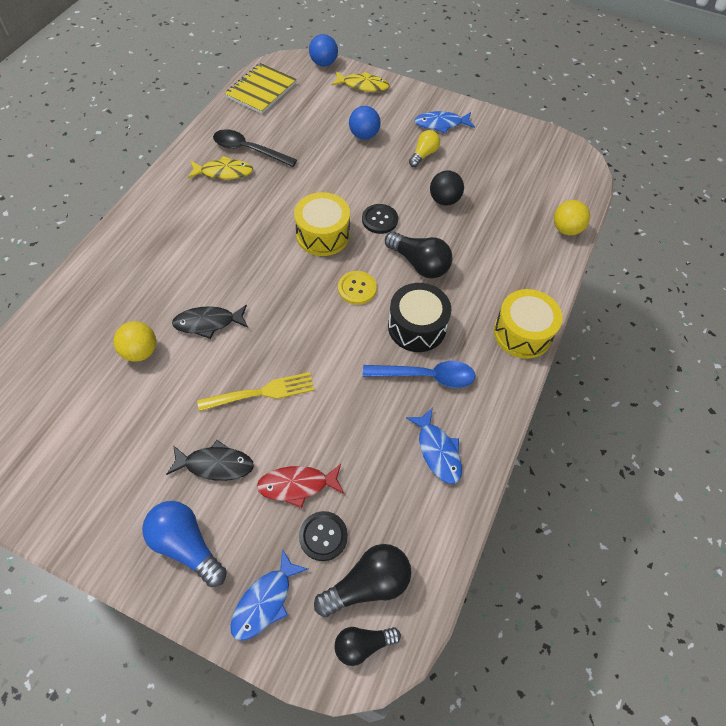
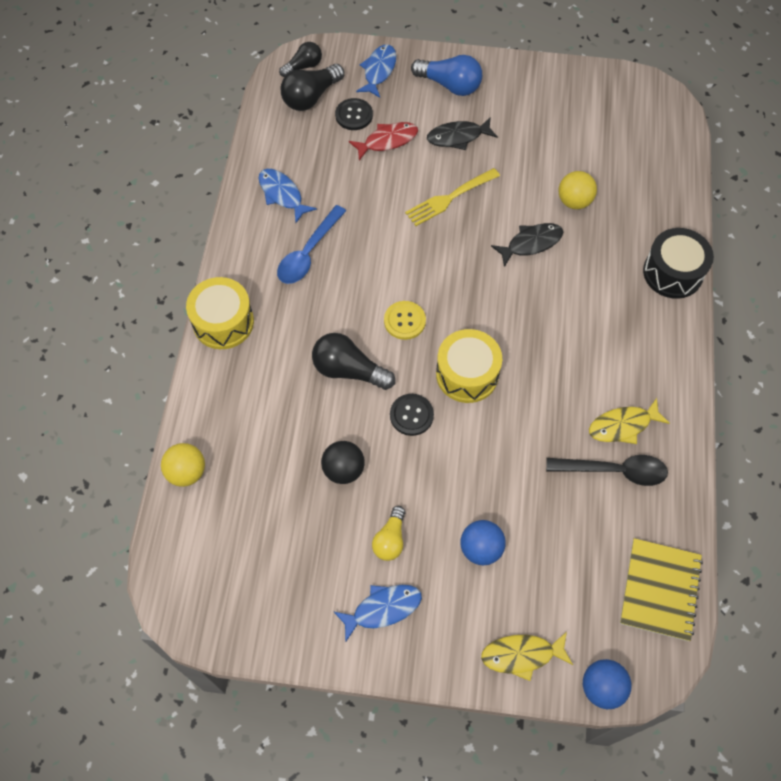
camera: 165 degrees right, 5 degrees up
(417, 327) = (331, 298): black drum -> black drum (672, 272)
(426, 376) = (308, 253): blue spoon -> blue spoon turned 45 degrees counterclockwise

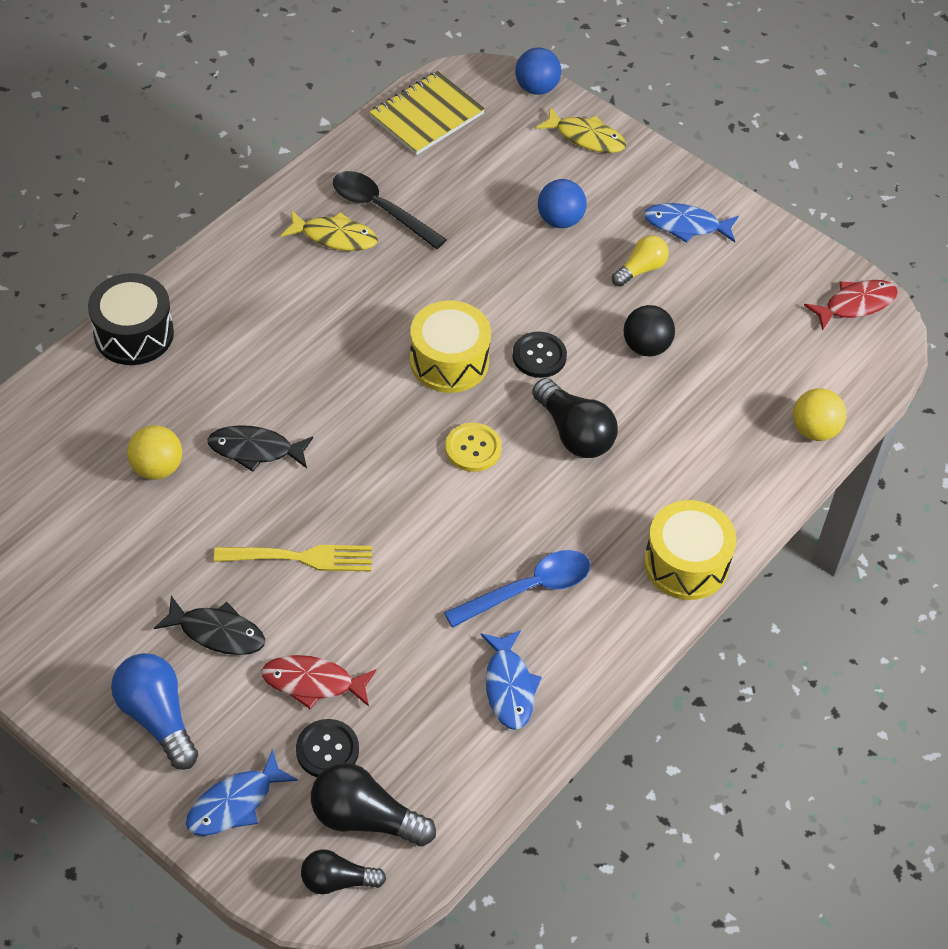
camera: 150 degrees left, 10 degrees down
(207, 613) = (855, 304): none -> red fish
(311, 97) = (365, 818): black light bulb -> black light bulb turned 150 degrees counterclockwise

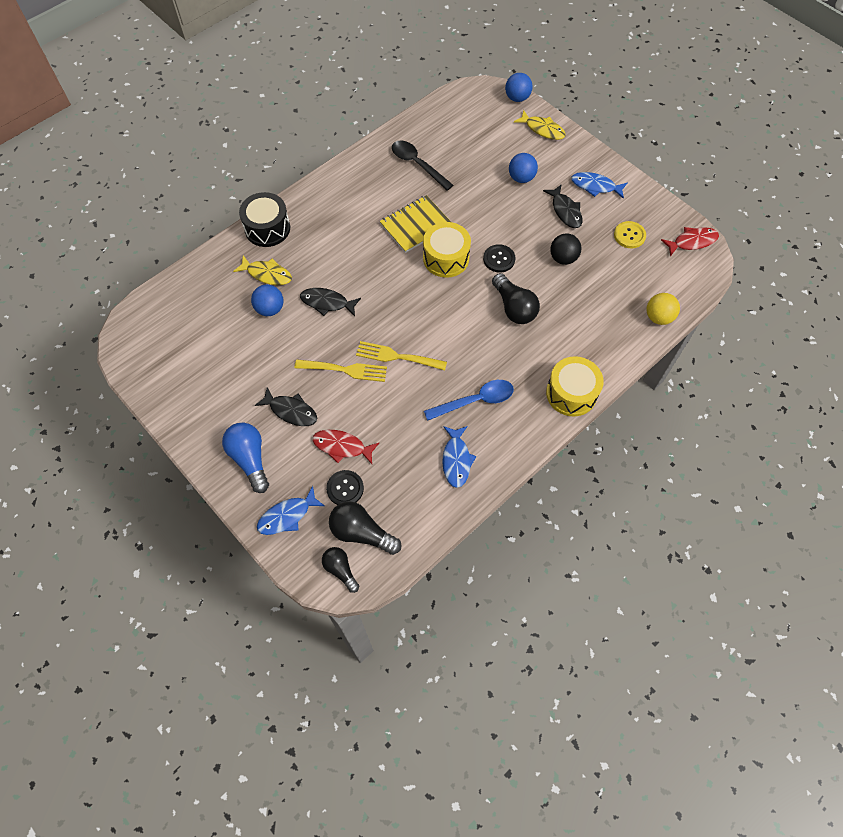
camera: 10 degrees right, 10 degrees up
(157, 468) = (270, 309): yellow ball -> blue ball
(335, 237) = (389, 179): yellow fish -> yellow fish (267, 274)
(337, 880) = (340, 570): black light bulb -> black light bulb turned 45 degrees clockwise
(387, 528) = (397, 356): none -> yellow fork
(427, 116) = (451, 111): yellow notebook -> yellow notebook (416, 225)
(473, 448) = (453, 312): yellow button -> yellow button (629, 235)
(641, 269) = (565, 211): yellow light bulb -> black fish

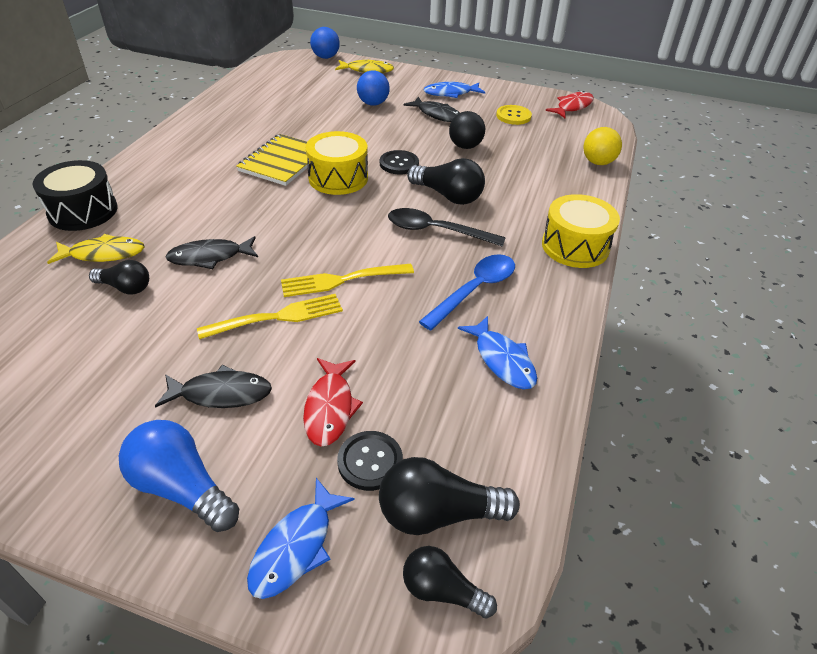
camera: 30 degrees left, 20 degrees down
(270, 309) = (125, 287): blue ball -> black light bulb
(342, 446) = (330, 408): red fish -> red fish turned 75 degrees counterclockwise
(417, 164) = (252, 118): black spoon -> black spoon (436, 231)

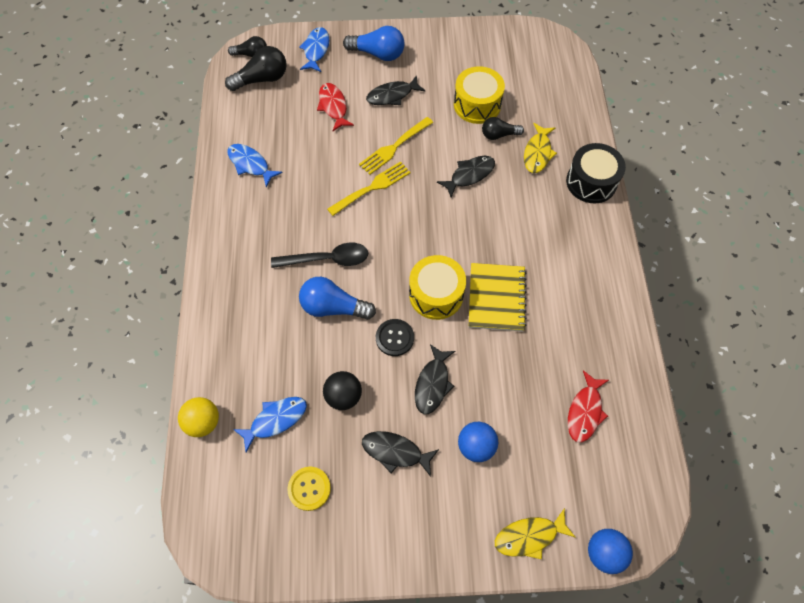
camera: 160 degrees right, 20 degrees up
(103, 254) = (537, 153): yellow fish -> yellow fish turned 45 degrees counterclockwise
(370, 461) = (301, 89): black button -> none
(383, 134) = (433, 384): none -> black fish
(448, 196) = (333, 307): black light bulb -> blue light bulb
(450, 93) = (399, 516): blue fish -> blue fish (275, 420)
(474, 290) = (281, 211): blue spoon -> none
(572, 107) = (242, 549): red fish -> red fish (585, 411)
(575, 246) = (216, 282): yellow drum -> yellow drum (477, 105)

